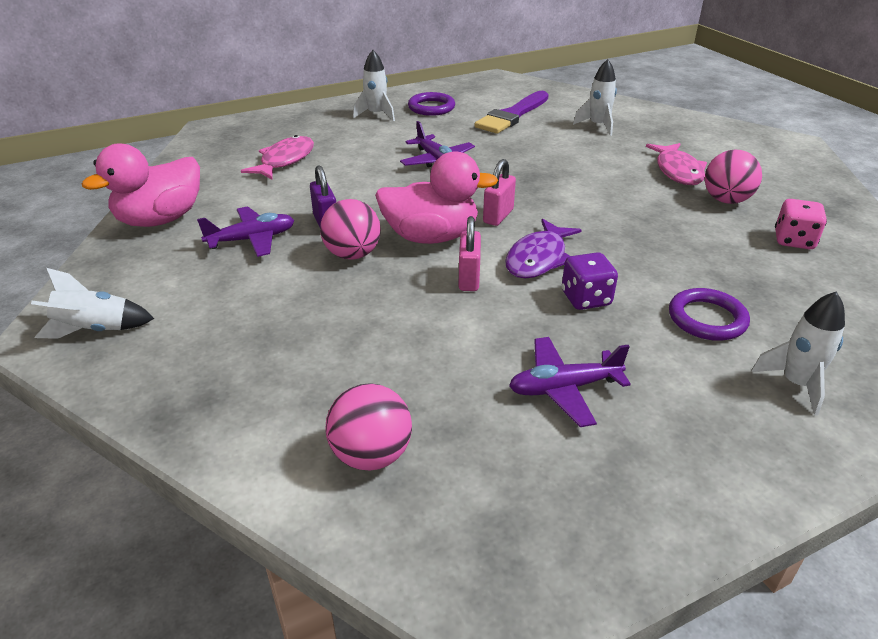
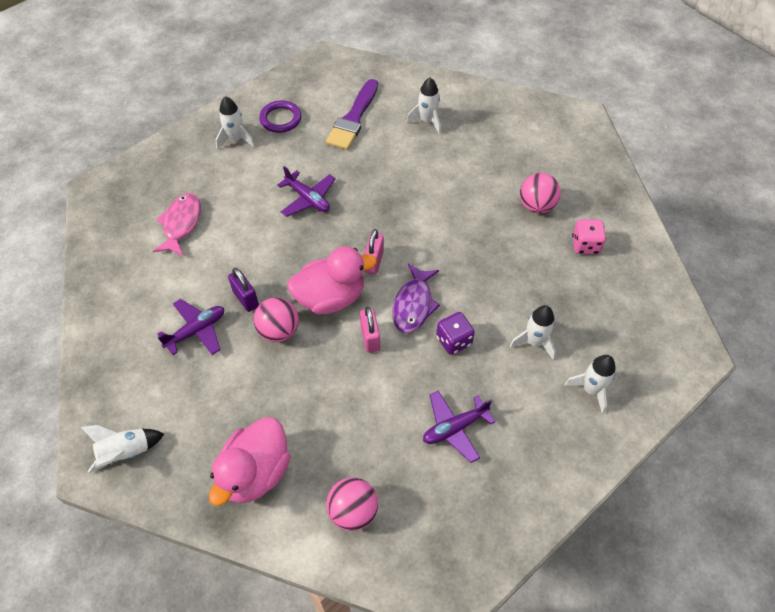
camera: 15 degrees left, 20 degrees up
(161, 219) = (112, 323): pink duck -> pink duck (255, 472)
(677, 171) = (498, 174): pink fish -> none
(707, 319) = (534, 342): purple ring -> white rocket

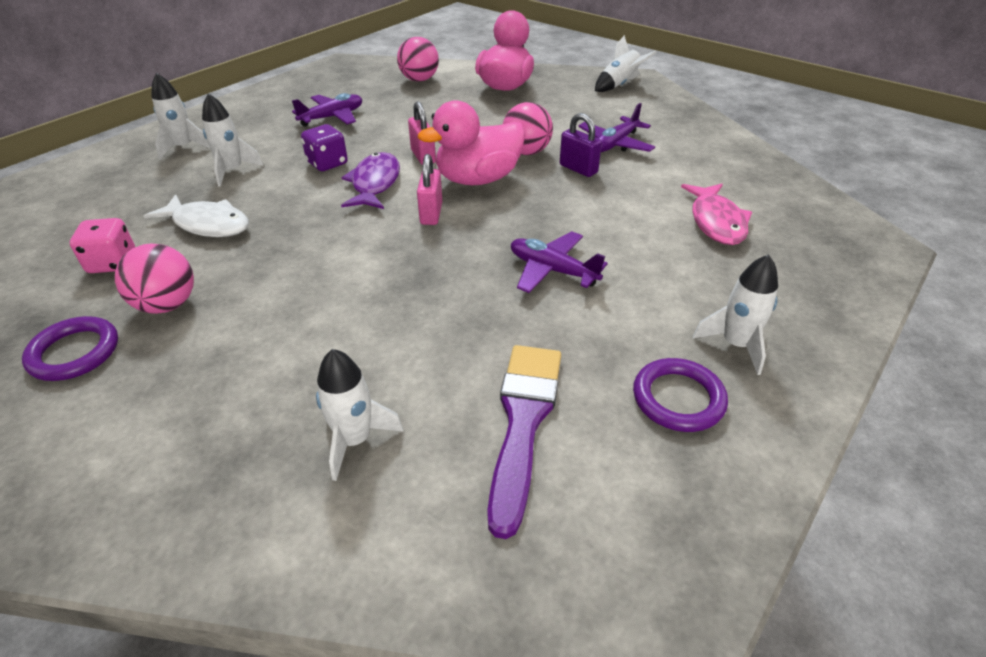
camera: 170 degrees right, 15 degrees down
(534, 274) = (208, 224): none -> white fish
(574, 181) = (74, 352): none -> purple ring

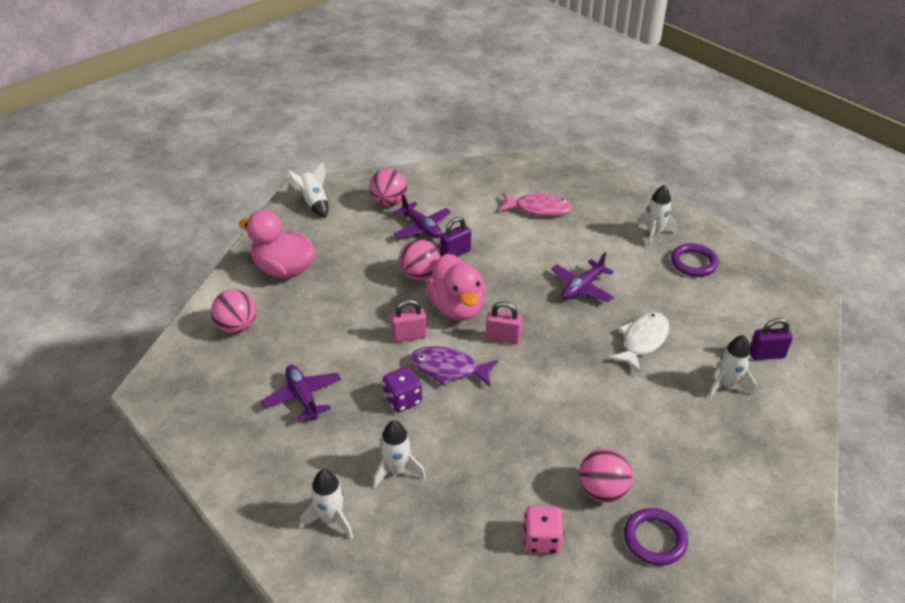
camera: 80 degrees left, 0 degrees up
(208, 224) = (492, 479): white fish -> white fish (642, 341)
(441, 507) = (766, 355): none -> purple padlock
(523, 422) = (711, 319): purple brush -> none
(649, 120) = (389, 202): none -> pink ball

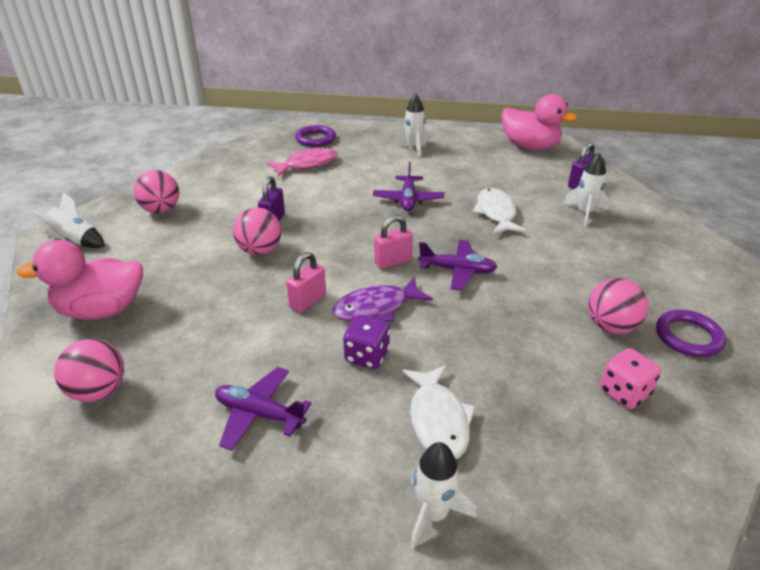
camera: 40 degrees left, 5 degrees down
(397, 470) = (438, 420): white rocket -> white fish
(422, 227) = (217, 215): purple plane -> purple plane (457, 271)
(457, 307) = (325, 258): pink duck -> pink duck (530, 147)
(693, 263) = (463, 153): purple ring -> purple ring (315, 139)

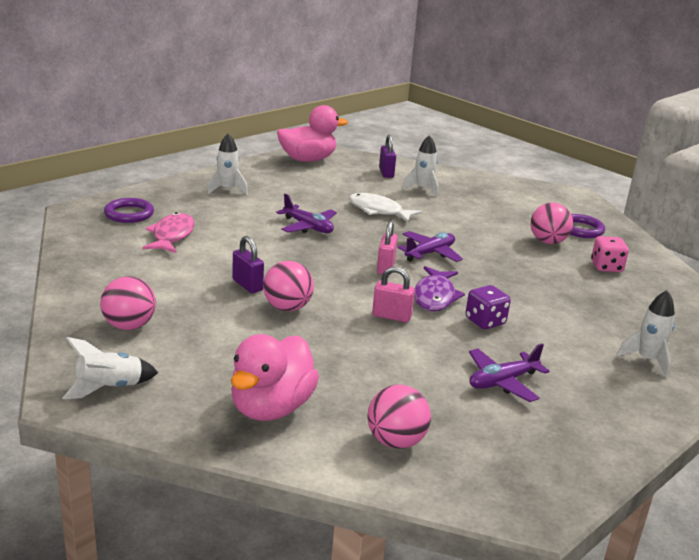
camera: 55 degrees left, 10 degrees down
(308, 301) = (391, 316): pink padlock -> pink padlock turned 60 degrees counterclockwise
(438, 420) = (573, 326): white fish -> none

